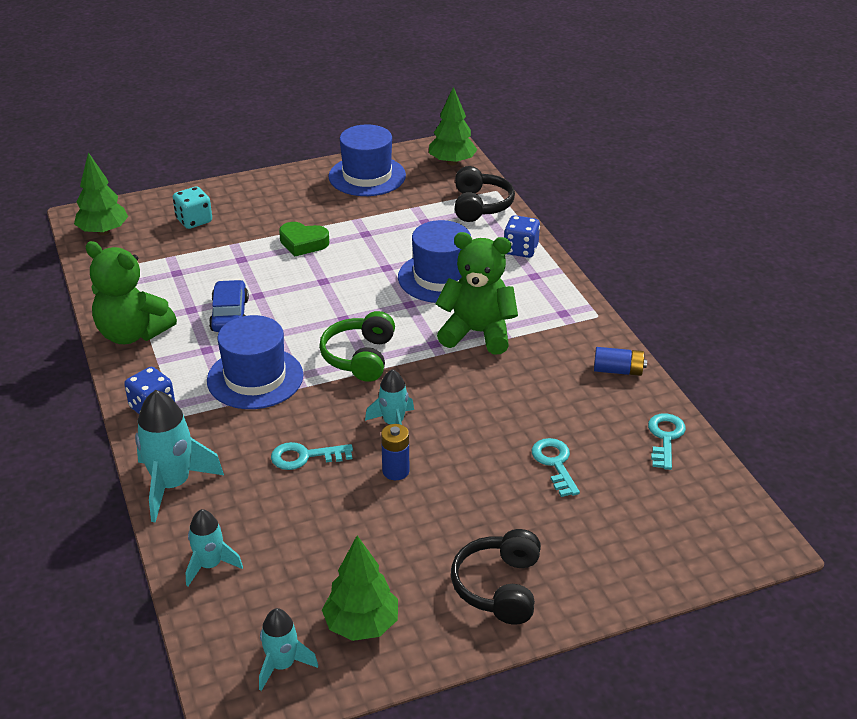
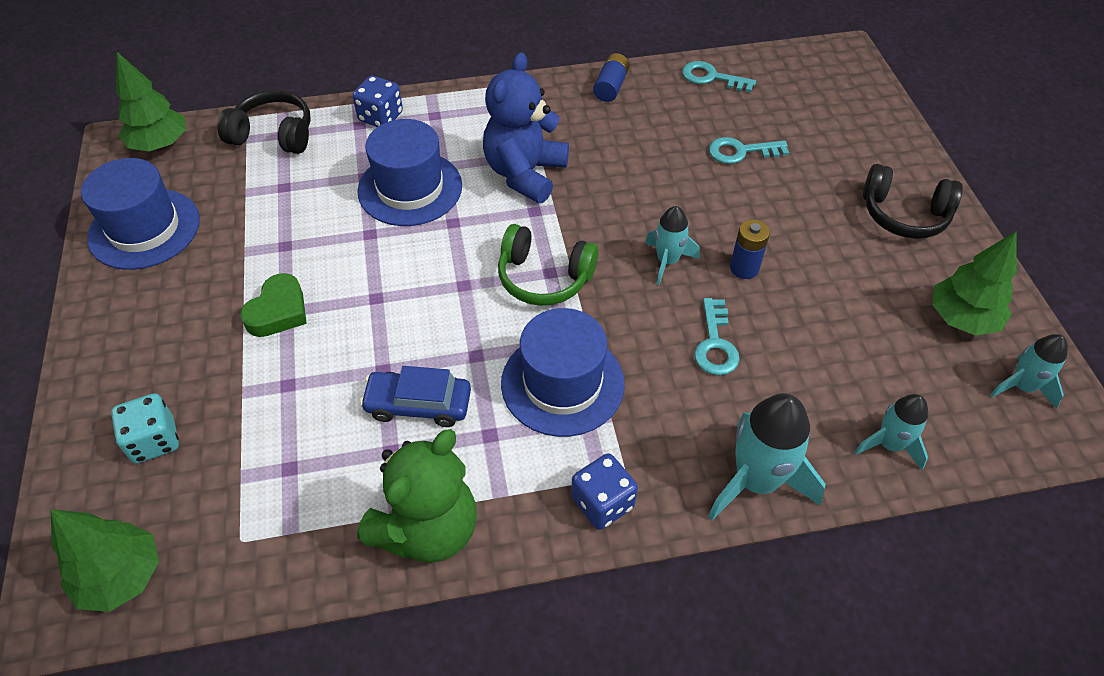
camera: 80 degrees left, 15 degrees up
(477, 333) = (525, 173): green teddy bear -> blue teddy bear

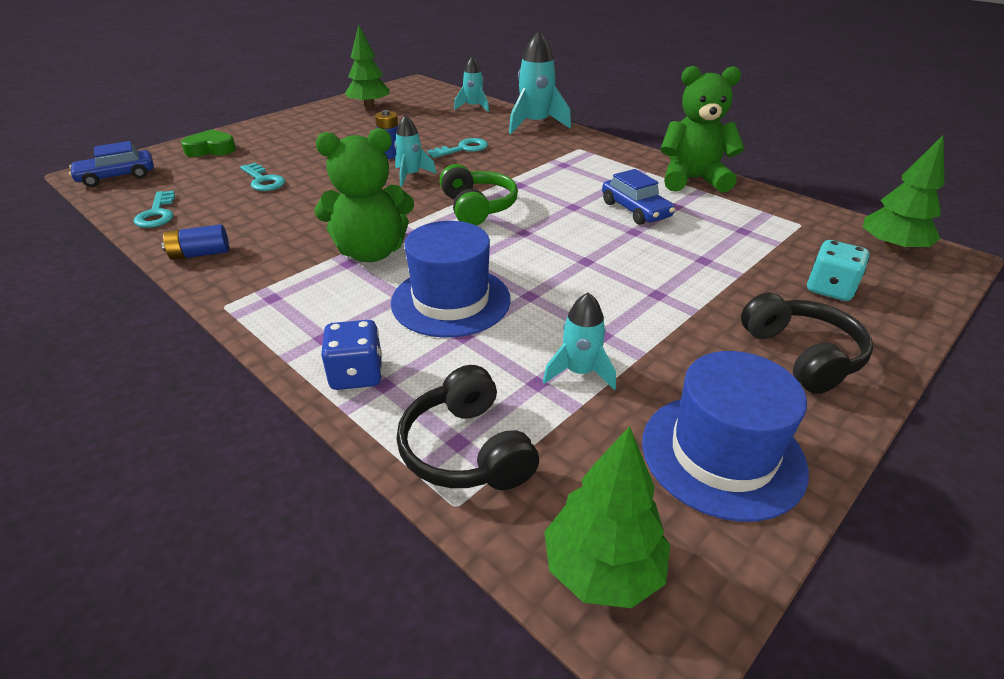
camera: 125 degrees left, 15 degrees down
(278, 311) = (663, 297): green heart -> green heart (211, 149)
(525, 173) = (371, 252): blue teddy bear -> green teddy bear
(562, 383) = (551, 176): blue hat -> none
(602, 503) = (603, 148): blue dice -> none
(824, 67) = (117, 176): none -> blue car
(904, 214) = (292, 128): black headphones -> black headphones (801, 355)
(1022, 386) = (402, 93): turquoise rocket -> turquoise rocket (579, 372)

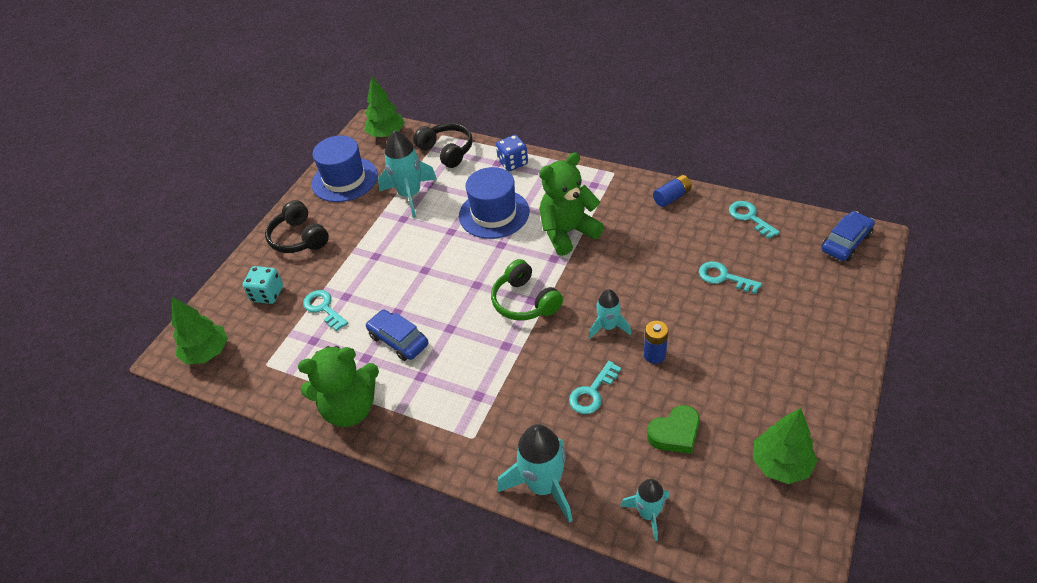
camera: 165 degrees right, 10 degrees up
(211, 149) = (830, 305): green heart -> green heart (675, 433)
(579, 372) = (410, 195): turquoise rocket -> turquoise rocket, size x1.68
(735, 255) = (323, 308): none -> turquoise key

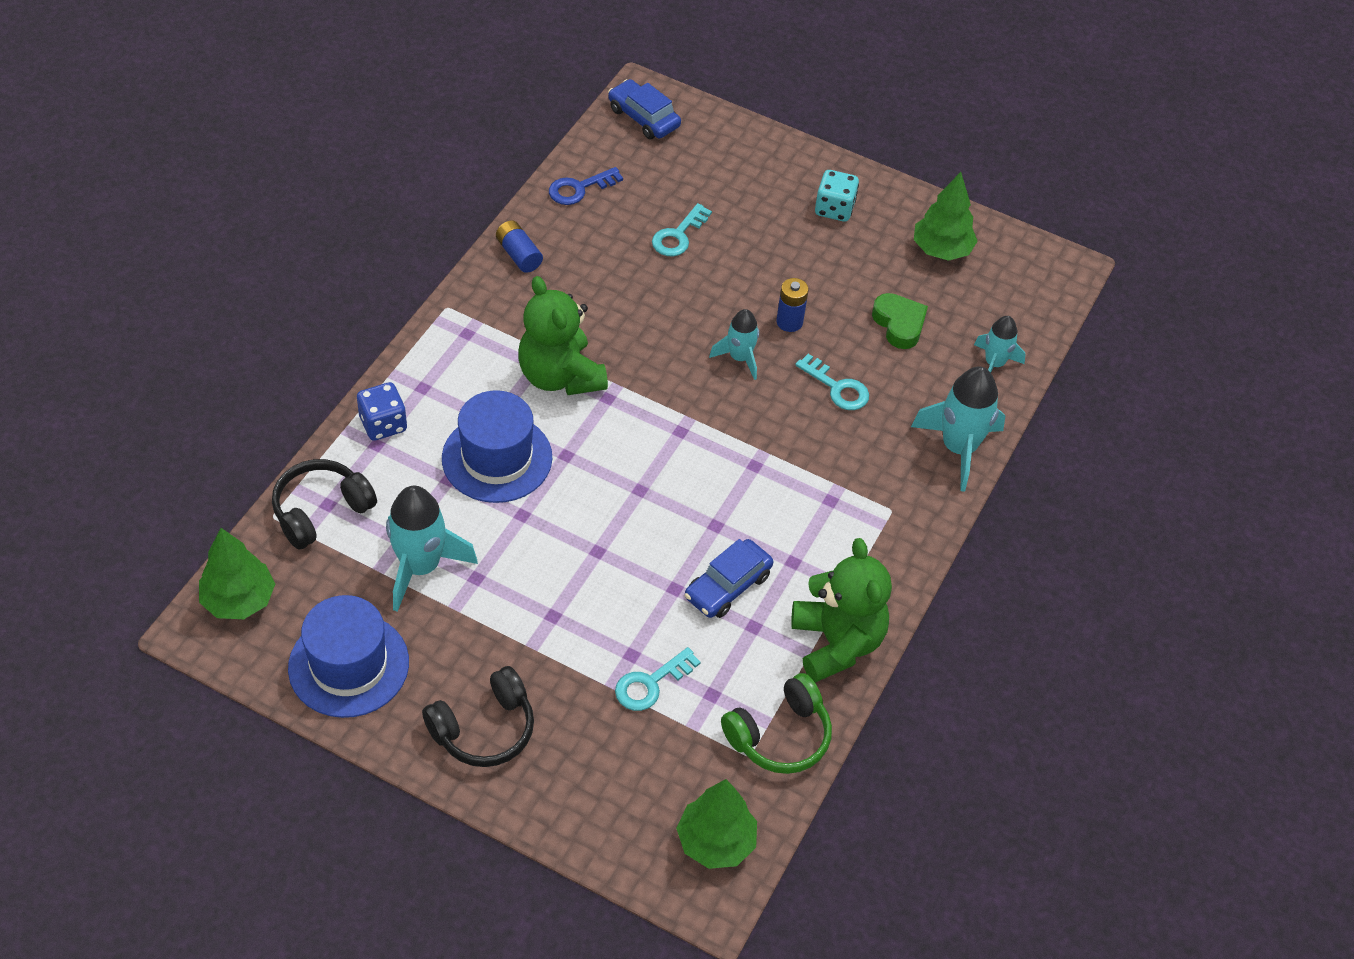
camera: 95 degrees left, 5 degrees up
(267, 294) = (606, 766): turquoise dice -> turquoise dice (834, 209)
(525, 301) = (682, 437): green headphones -> green headphones (779, 735)
(750, 218) = (579, 188): turquoise key -> blue key

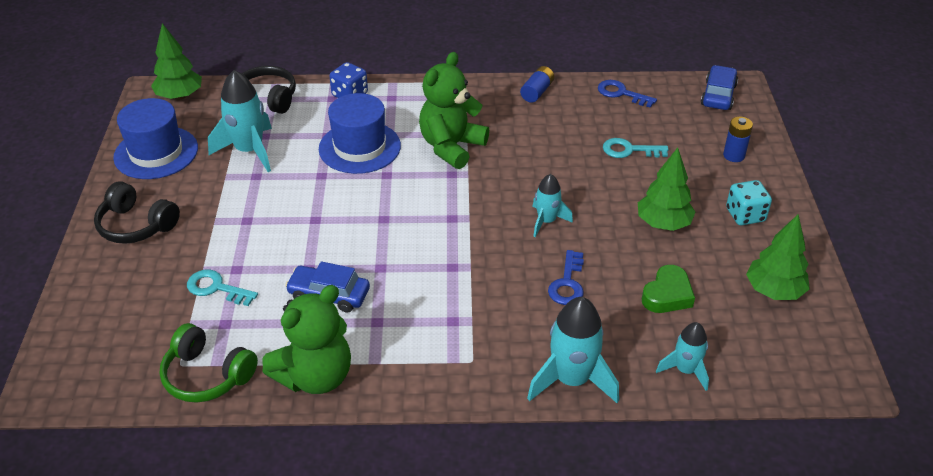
camera: 65 degrees right, 10 degrees down
(715, 842) = (93, 375): green tree -> green tree (663, 223)
(789, 322) = (606, 233): blue battery -> blue battery (733, 155)
(837, 387) = (567, 283): turquoise key -> blue key

